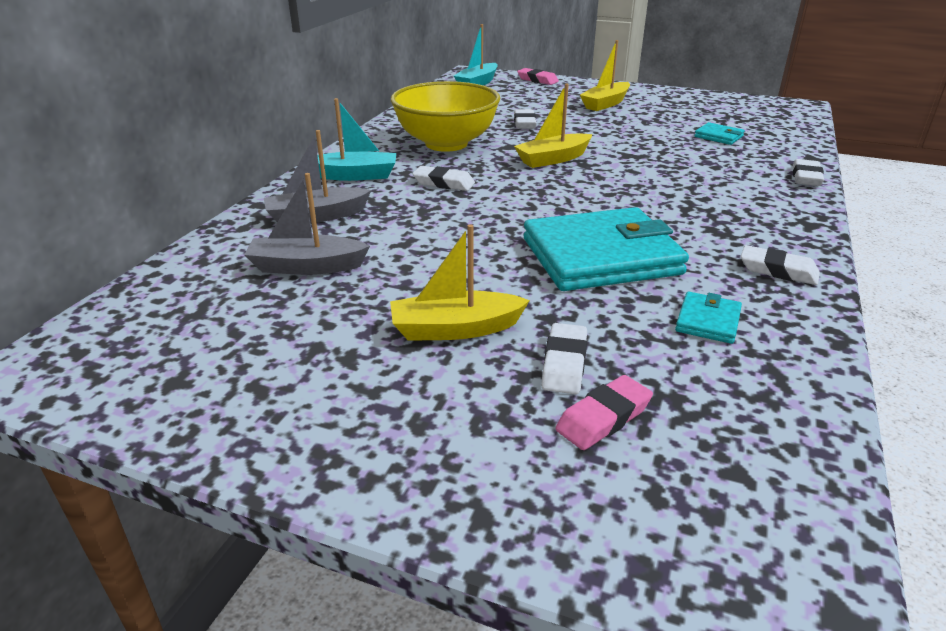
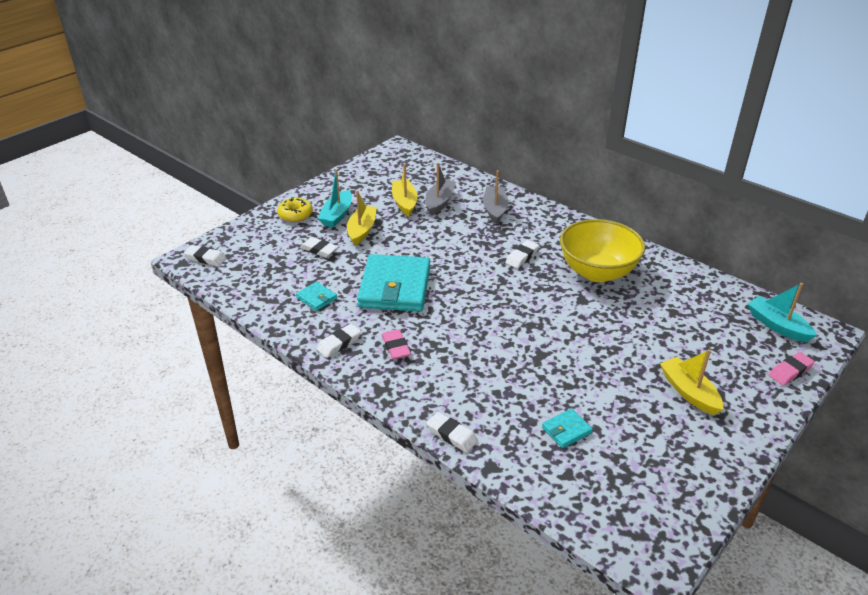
camera: 110 degrees right, 5 degrees up
(355, 175) = (549, 227): turquoise boat -> turquoise boat (337, 215)
(442, 454) = (295, 214): none -> yellow donut
(524, 123) = (637, 322): white eraser -> white eraser (205, 258)
(553, 159) = (546, 313): yellow boat -> yellow boat (404, 203)
(603, 418) = (283, 249): pink eraser -> pink eraser (396, 347)

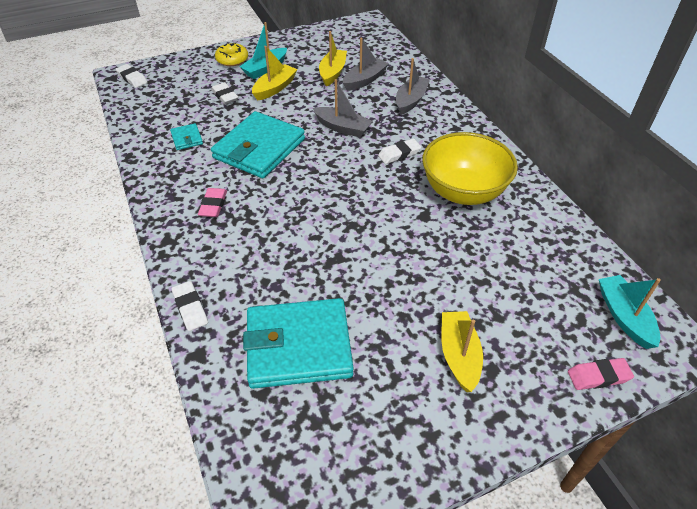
camera: 25 degrees right, 10 degrees up
(339, 343) = (170, 185): white eraser -> none
(455, 248) = (342, 128): none -> grey boat
(566, 430) = (298, 346): turquoise wallet -> turquoise wallet, size x2.35

